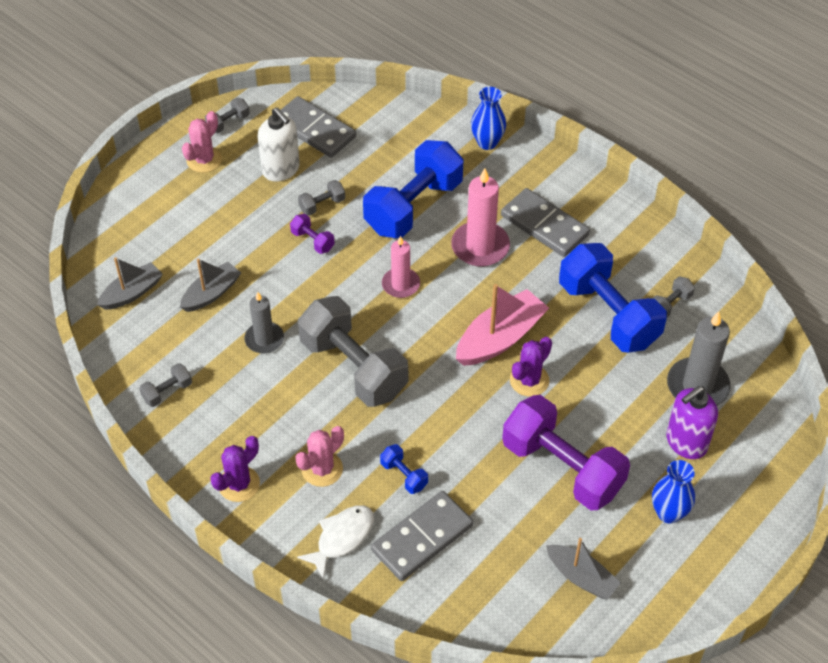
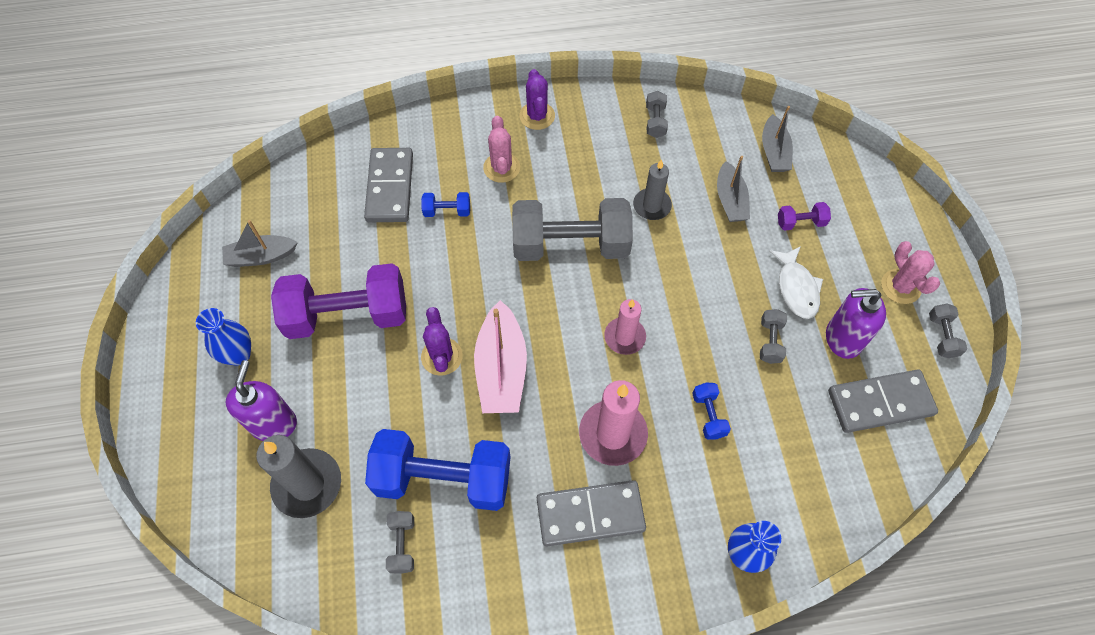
camera: 130 degrees right, 10 degrees up
(281, 169) = (842, 339): white soap dispenser -> purple soap dispenser
(312, 241) = (731, 305): purple dumbbell -> purple dumbbell (800, 222)
(342, 538) = (438, 144): white fish -> white fish (796, 288)
(413, 206) = (708, 415): blue dumbbell -> blue dumbbell, size x0.42

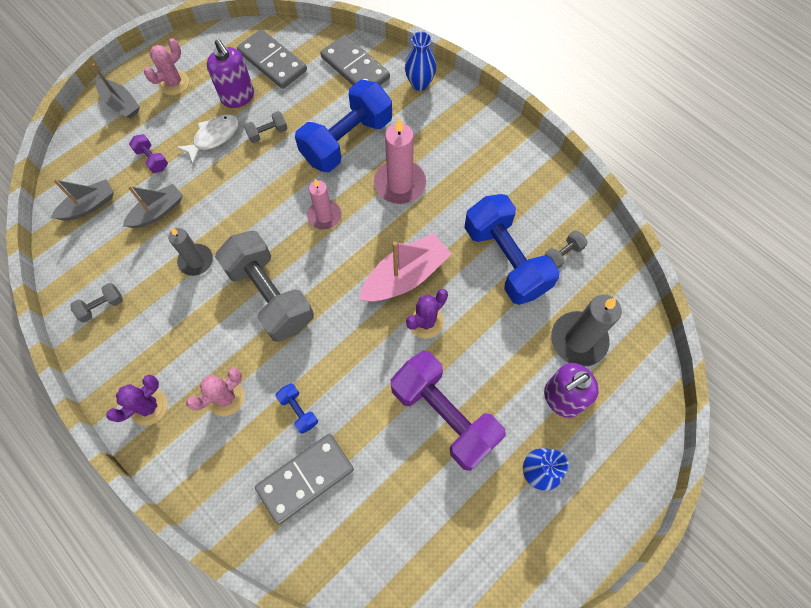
camera: 125 degrees left, 5 degrees up
(261, 256) = (447, 534): grey boat -> grey boat (121, 104)
(590, 514) = (459, 167): grey domino -> grey domino (355, 67)
(708, 415) = (347, 140): blue dumbbell -> blue dumbbell, size x2.41
(942, 336) = (200, 50): grey dumbbell -> none

